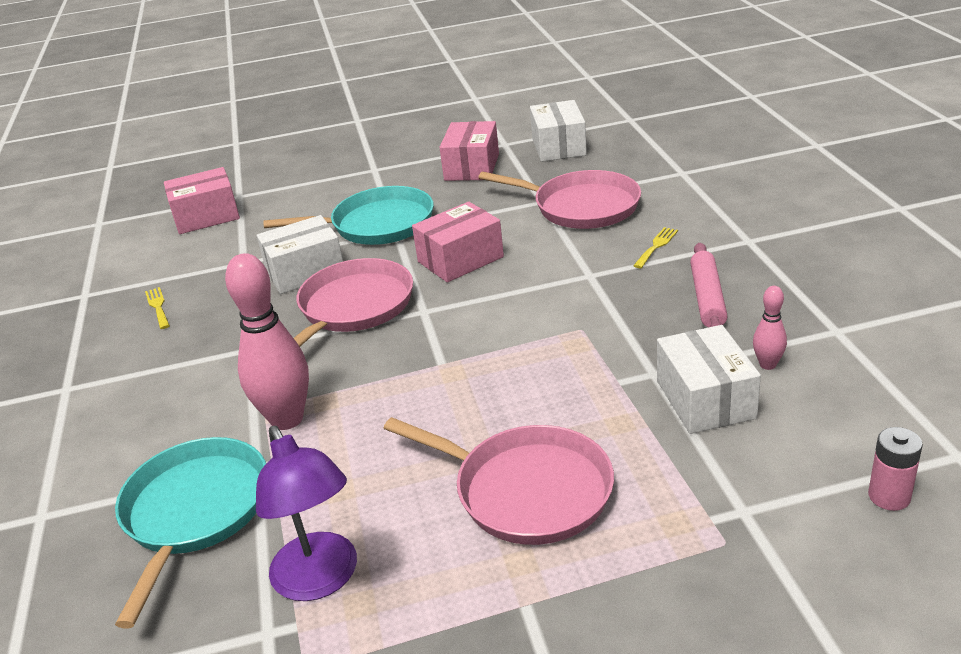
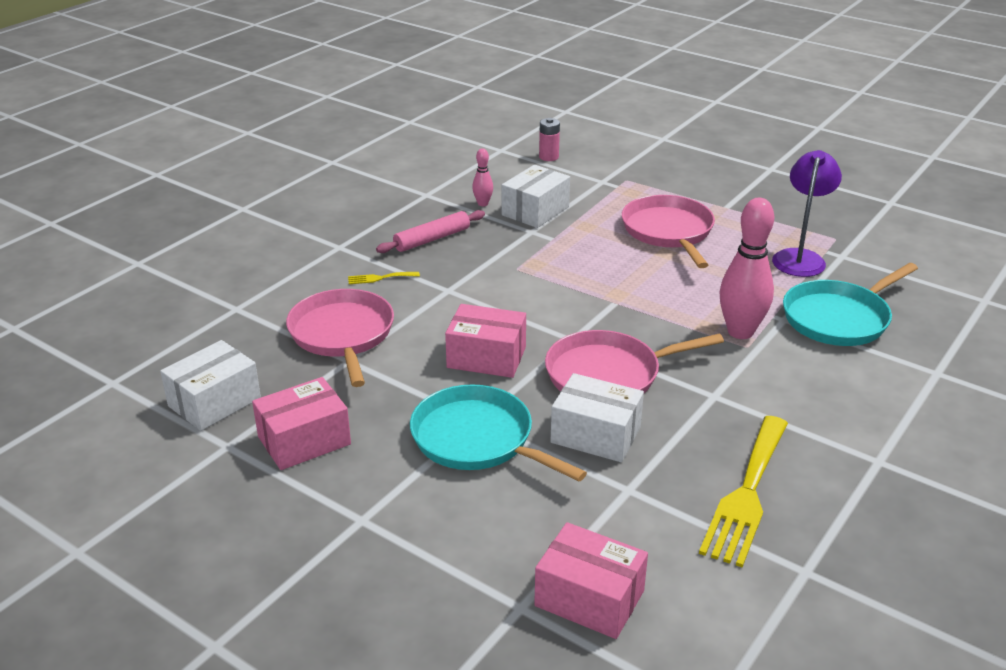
camera: 135 degrees left, 0 degrees up
(158, 306) = (746, 494): yellow fork -> yellow fork, size x2.40

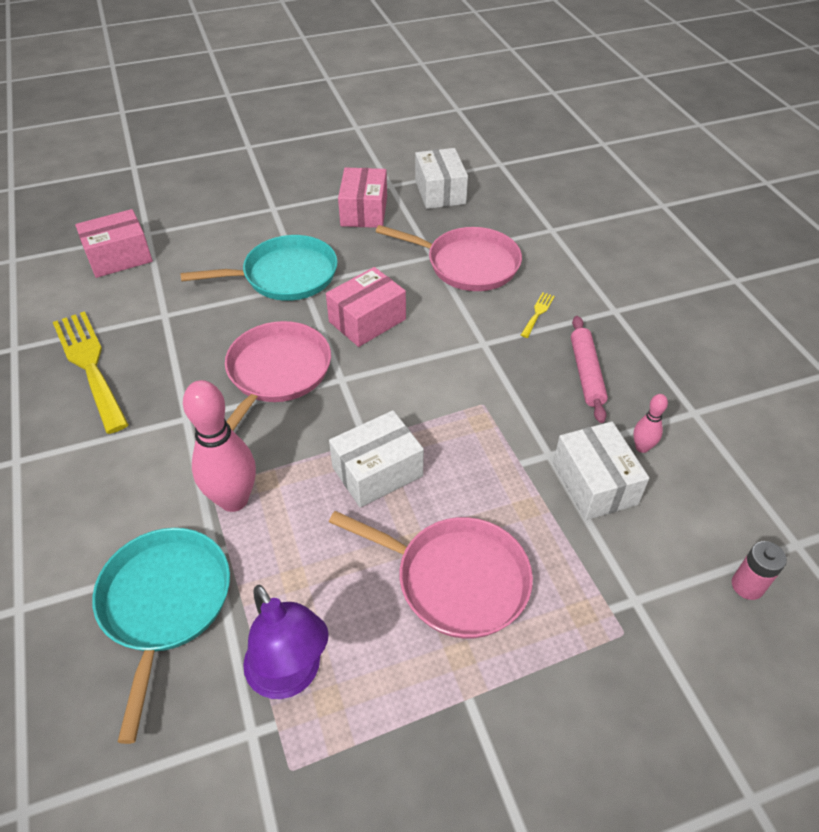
camera: 125 degrees right, 15 degrees up
(595, 435) = (225, 329): white box -> white box (377, 471)

